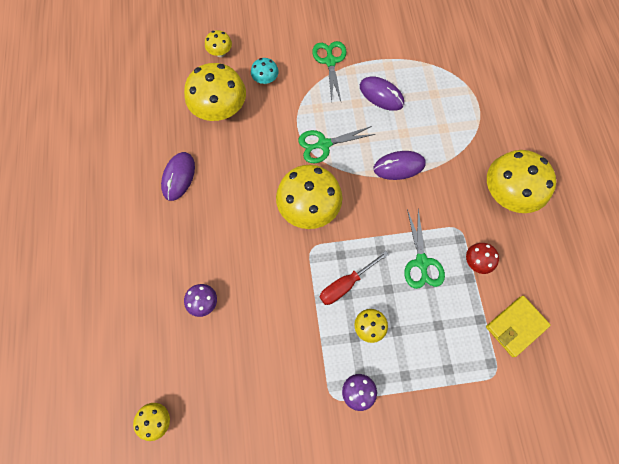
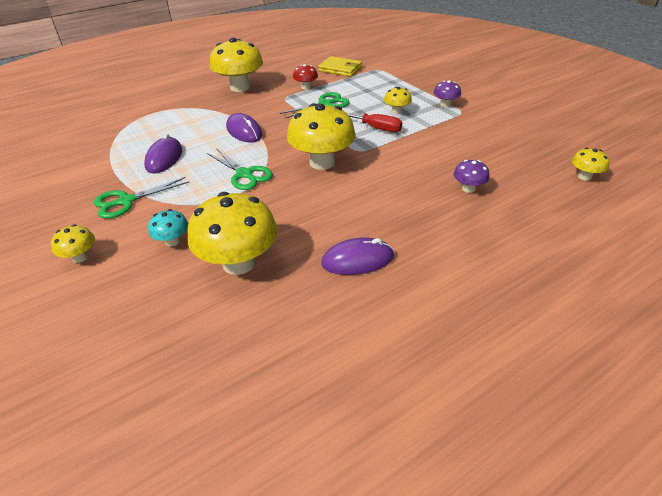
camera: 115 degrees left, 30 degrees down
(220, 53) = (137, 302): yellow mushroom -> yellow mushroom (80, 257)

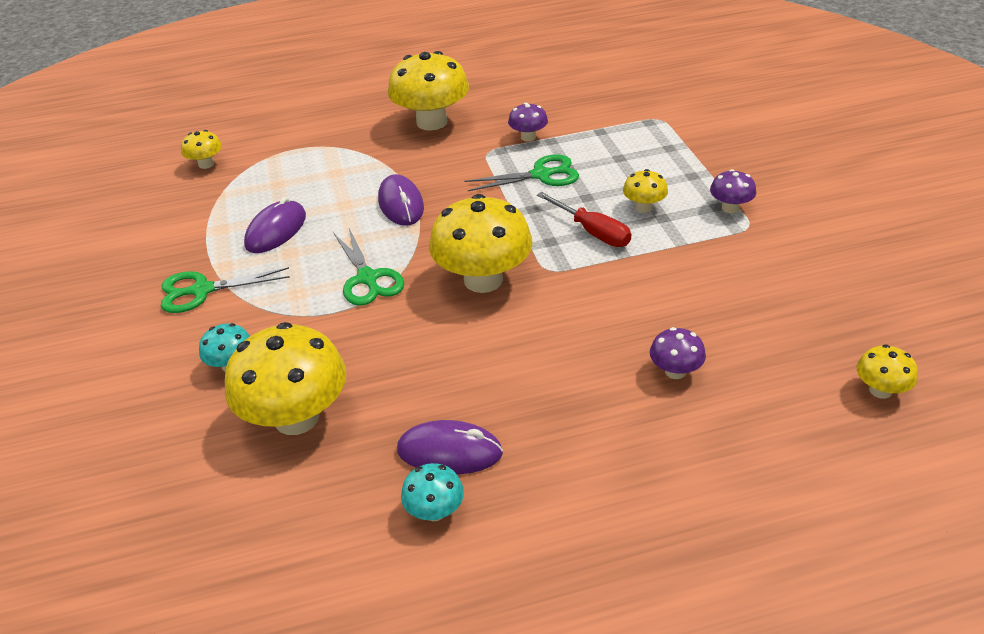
camera: 20 degrees right, 0 degrees up
(80, 257) = (118, 363): yellow mushroom -> yellow mushroom (206, 164)
(306, 87) = (528, 137): red mushroom -> purple mushroom
(340, 69) = (599, 109): yellow wallet -> none
(368, 297) = (435, 511): none -> turquoise mushroom

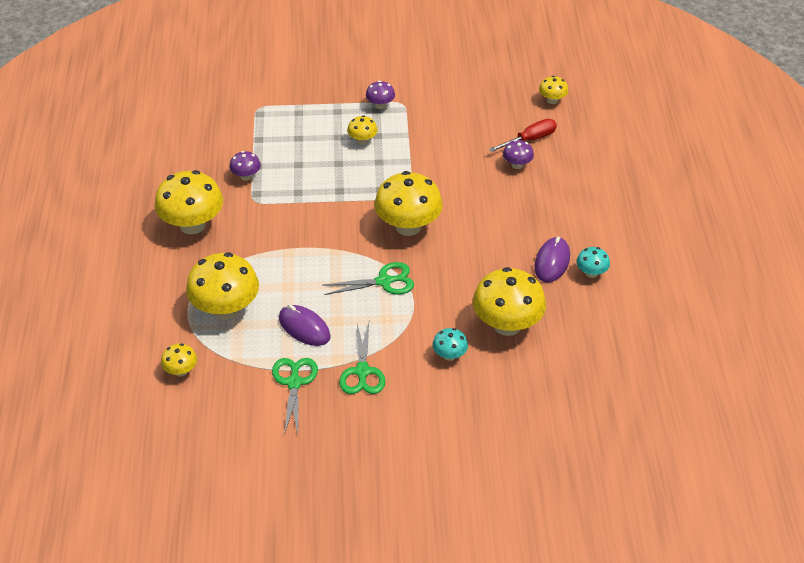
camera: 80 degrees left, 5 degrees up
(301, 171) = (225, 309): none -> yellow mushroom
(401, 204) = (302, 255): purple mouse -> none
(541, 175) = (300, 179): green scissors -> green scissors (294, 383)
(593, 232) = (379, 168): red screwdriver -> red screwdriver (530, 140)

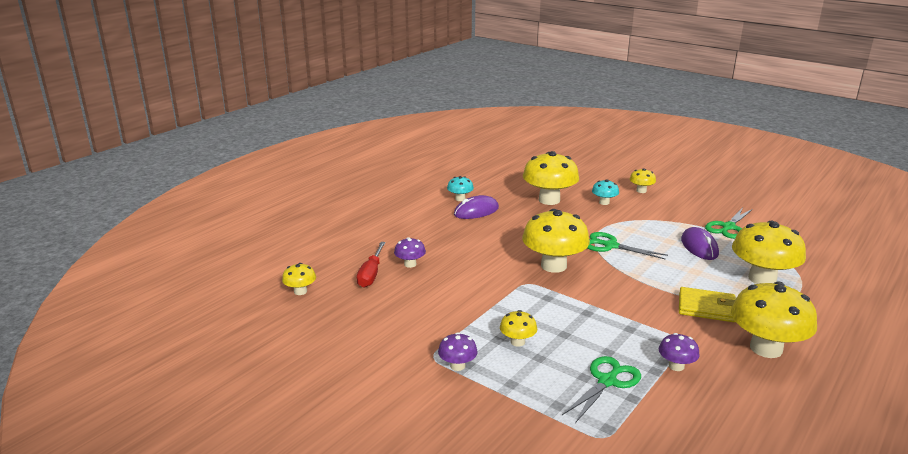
camera: 140 degrees left, 20 degrees down
(181, 371) = (820, 261): yellow mushroom -> yellow mushroom (641, 191)
(254, 245) = (706, 308): none -> yellow wallet
(362, 371) = (672, 216): green scissors -> green scissors (607, 381)
(530, 140) = (371, 274): red screwdriver -> red screwdriver turned 90 degrees counterclockwise

